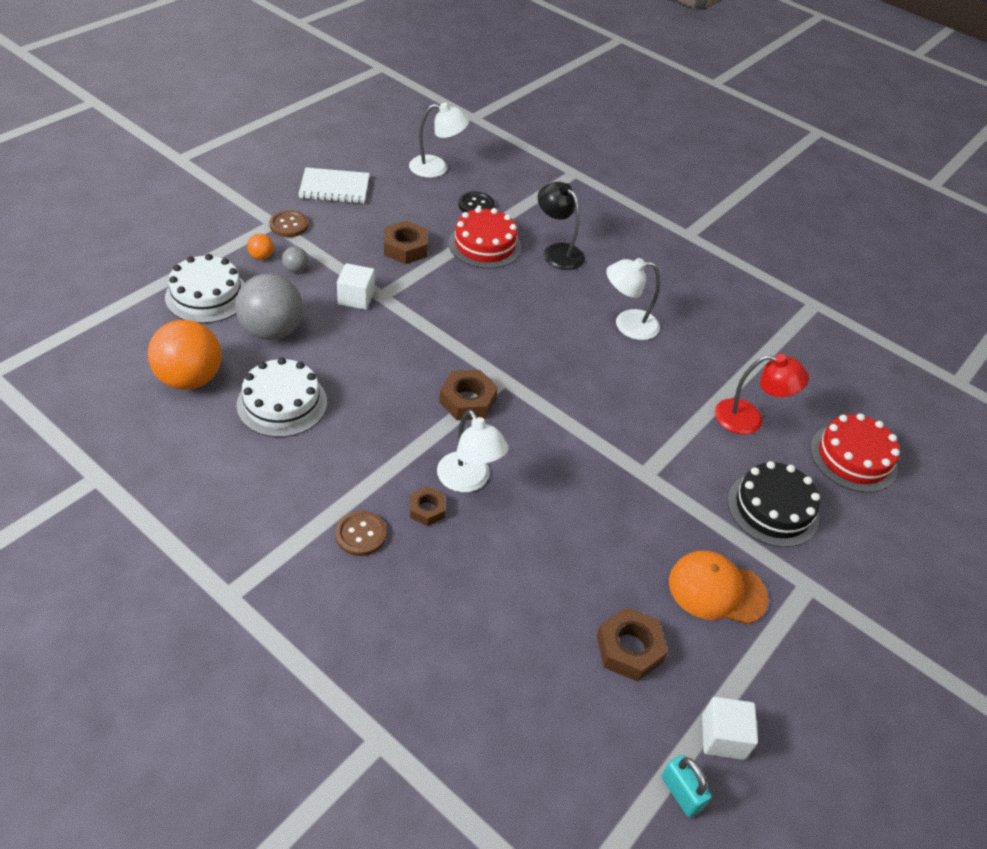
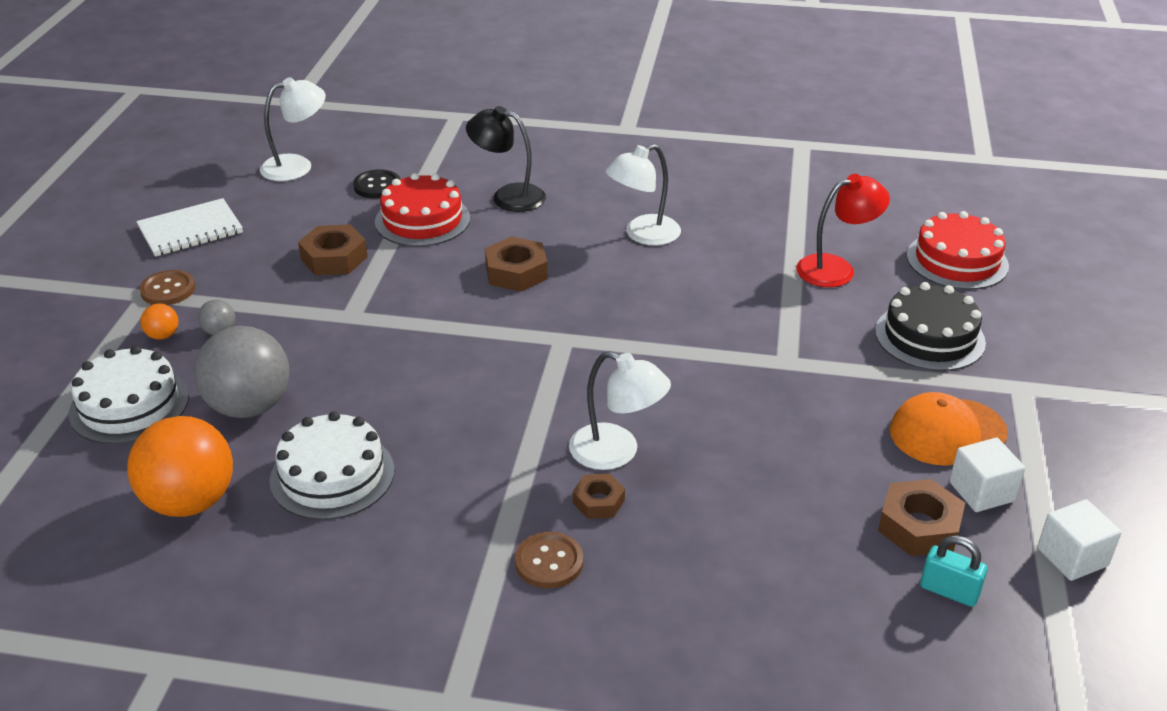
camera: 25 degrees left, 10 degrees down
(356, 298) = (322, 330): white cube -> white cube (981, 492)
(467, 401) = (544, 377): brown nut -> brown nut (516, 272)
(681, 793) = (1083, 627): turquoise padlock -> turquoise padlock (949, 591)

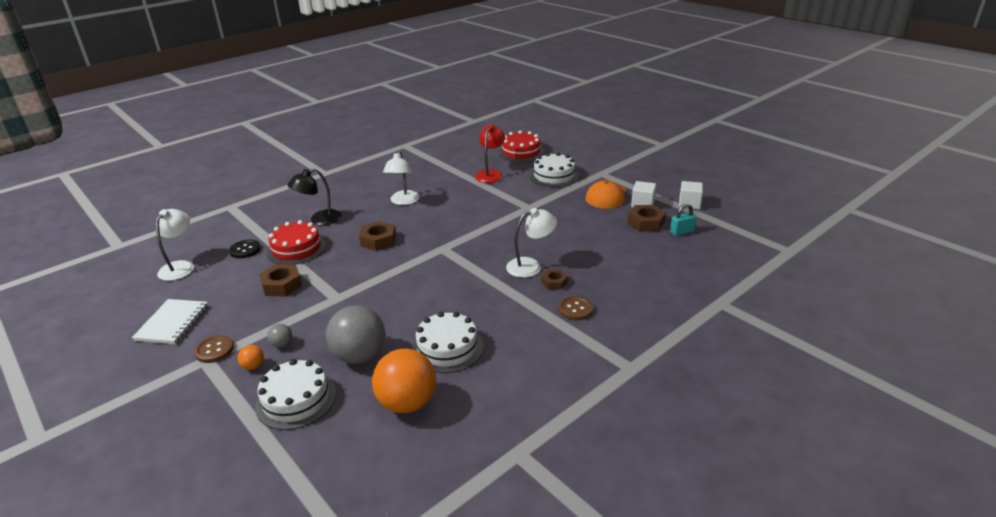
camera: 50 degrees left, 5 degrees down
(929, 337) = (554, 176): black cake -> white cake

